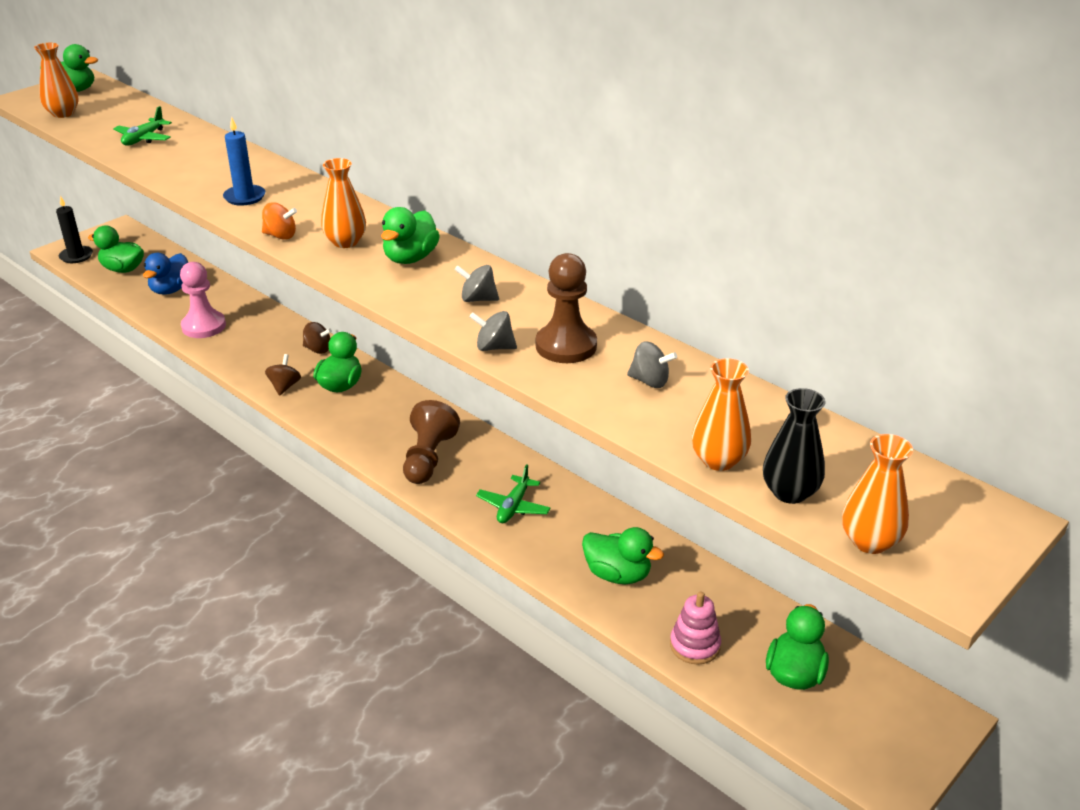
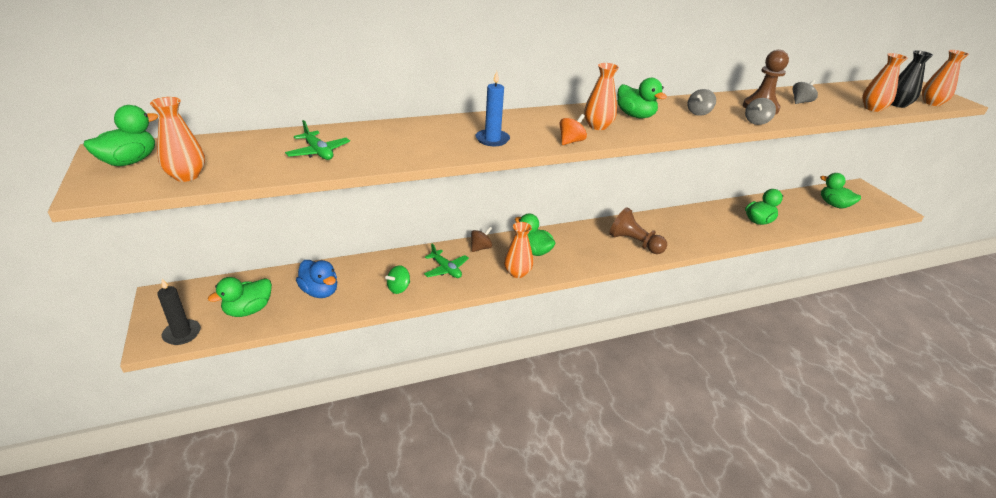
camera: 65 degrees left, 0 degrees up
(204, 326) = (398, 288): pink pawn -> green spinning top
(284, 386) = (517, 273): brown spinning top -> orange vase
(513, 507) = (693, 231): green plane -> green plane (446, 269)
(695, 645) = (813, 219): pink stacking toy -> none

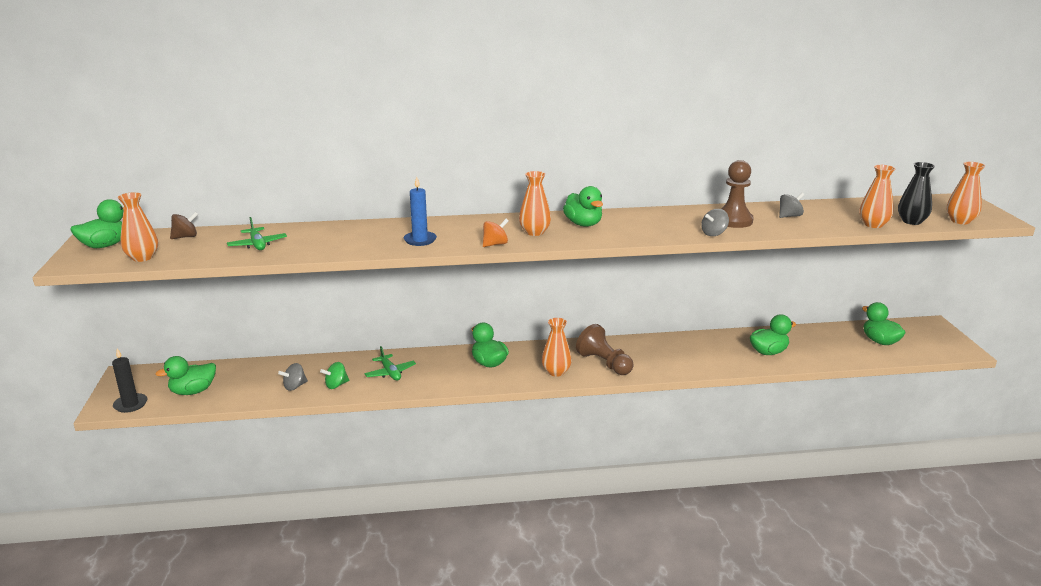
camera: 15 degrees right, 10 degrees down
(320, 291) = (262, 382): blue duck -> none
(480, 248) = (435, 356): brown spinning top -> brown spinning top (185, 237)
(517, 273) = (460, 381): orange vase -> orange vase (556, 372)
(698, 113) = (656, 223): grey spinning top -> grey spinning top (294, 386)

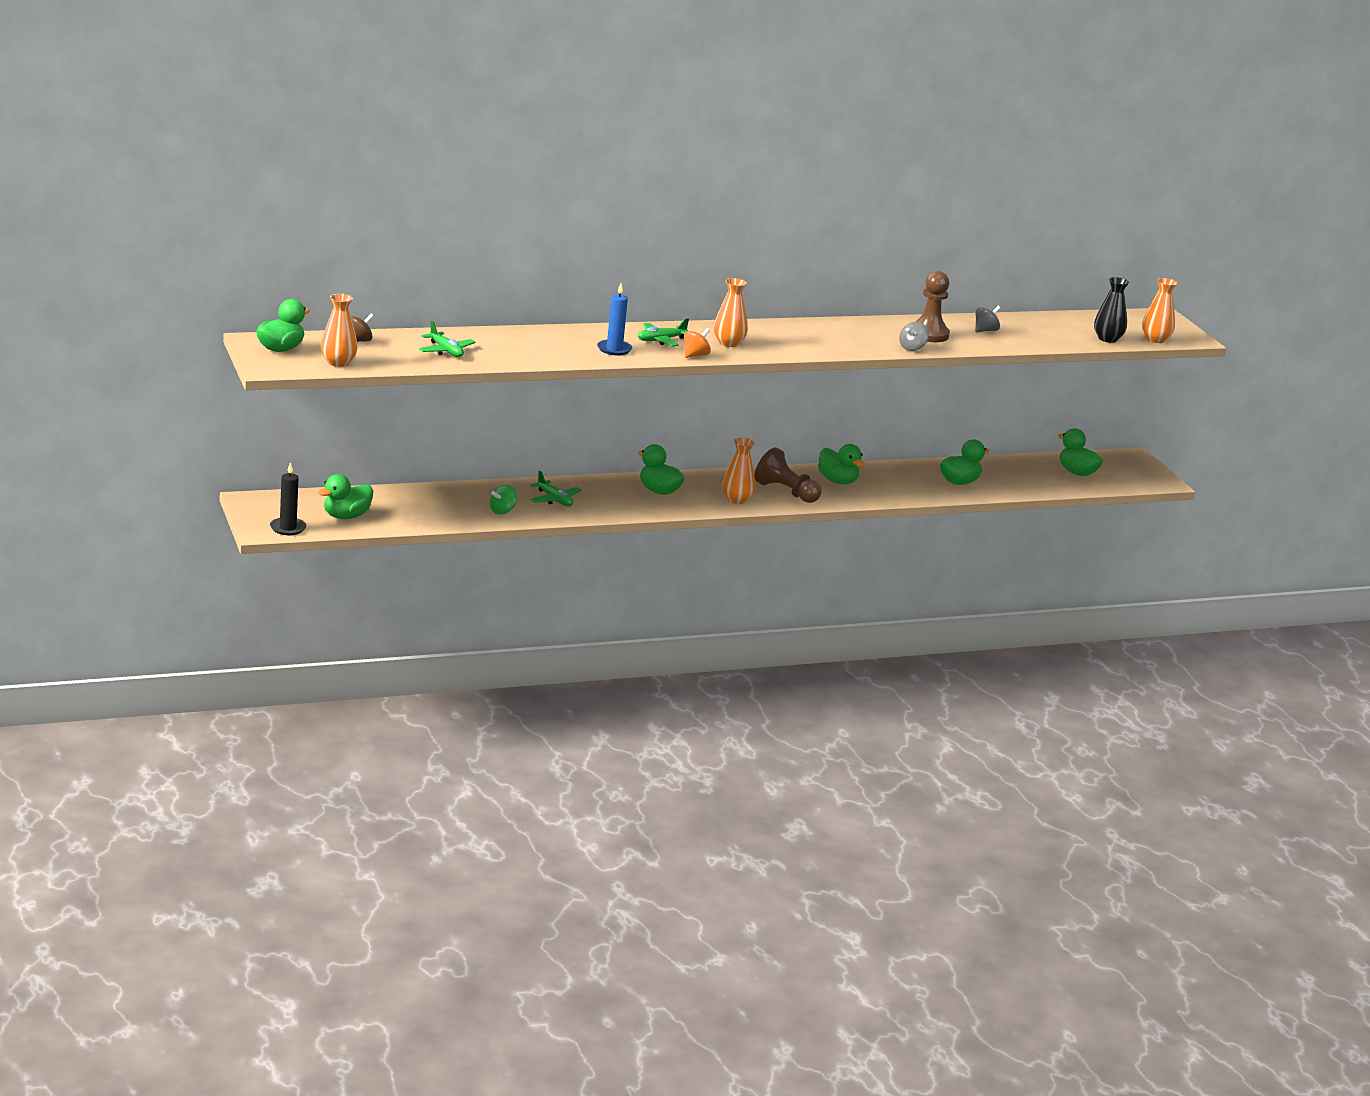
camera: 15 degrees left, 0 degrees up
(294, 386) = (457, 512): grey spinning top -> none
(471, 231) = (661, 340): none -> green plane
(583, 224) = (775, 335): green duck -> green duck (837, 481)
(873, 224) = (1069, 341): orange vase -> none

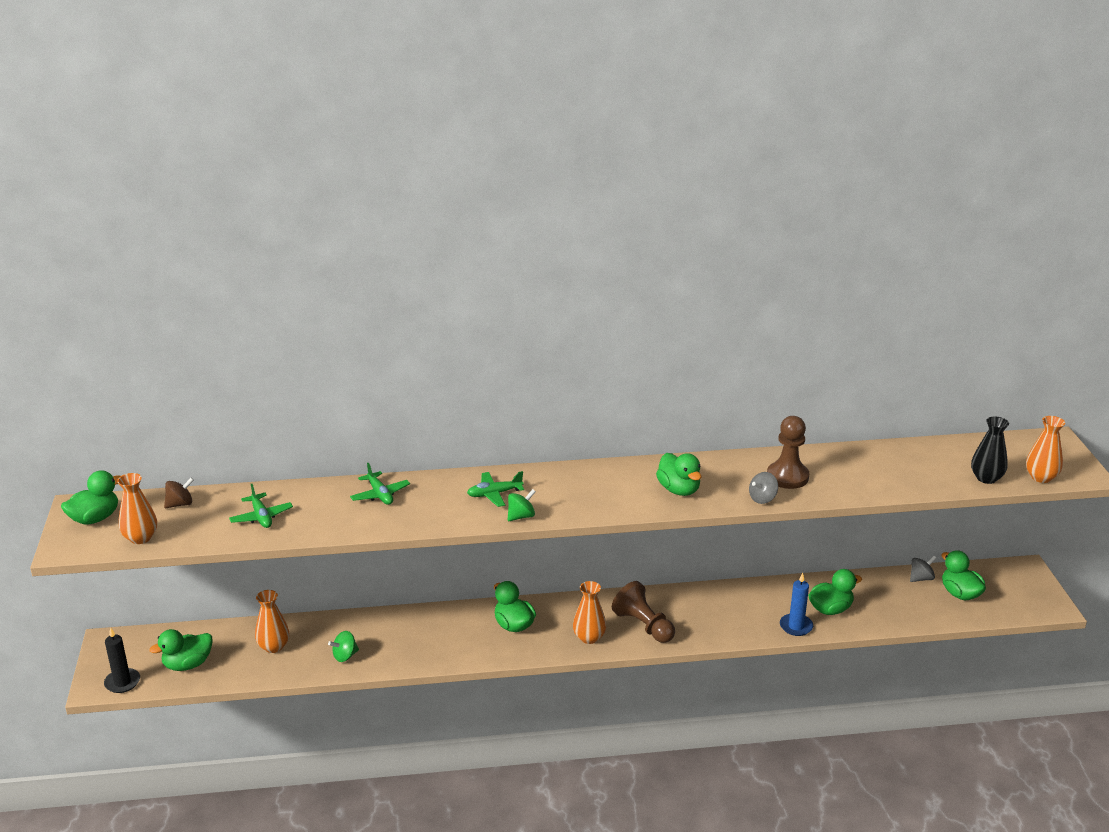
camera: 15 degrees right, 5 degrees up
(554, 500) = (404, 639): green plane -> green plane (380, 494)
(614, 349) = (438, 509): blue candle -> blue candle (796, 626)
(695, 355) = (521, 516): orange spinning top -> green spinning top
(728, 343) = (564, 496): orange vase -> orange vase (273, 646)
(837, 481) = (702, 609): green duck -> green duck (679, 490)
(985, 330) = (851, 469): grey spinning top -> grey spinning top (921, 578)

